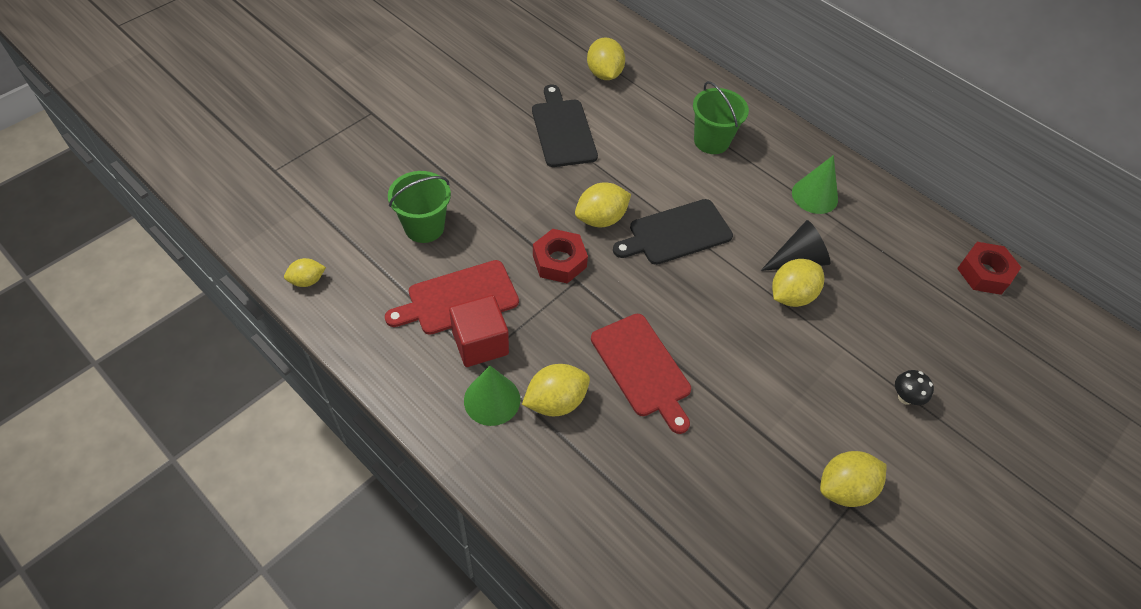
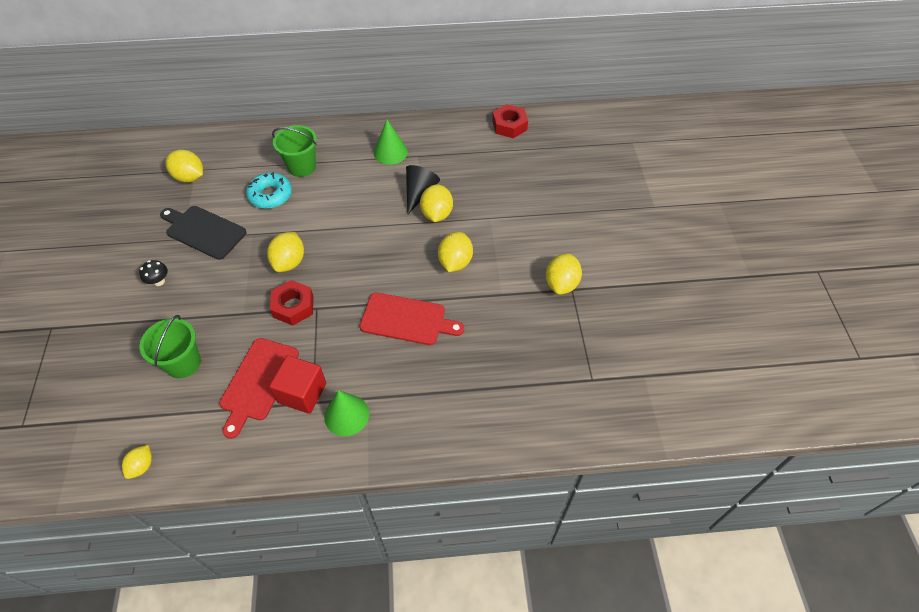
camera: 45 degrees left, 0 degrees up
(555, 401) = (382, 381): yellow lemon -> yellow lemon (455, 262)
(653, 145) = (270, 195): none -> turquoise donut
(676, 233) = (341, 233): black cutting board -> none
(905, 397) = (540, 216): black mushroom -> black mushroom (159, 281)

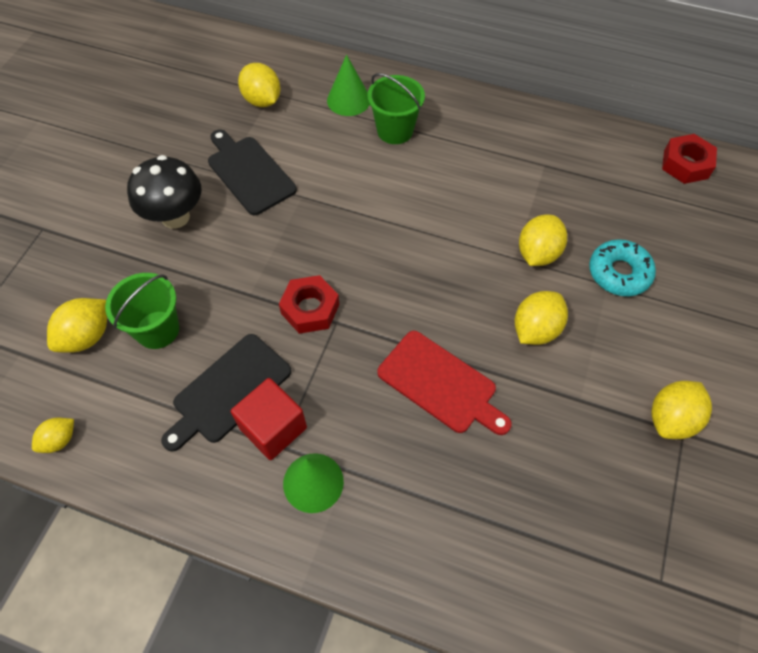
camera: 25 degrees right, 5 degrees up
(159, 281) = (175, 217): black mushroom -> black mushroom, size x2.11
(258, 382) = (229, 391): red cutting board -> black cutting board
(270, 195) = (343, 155): turquoise donut -> turquoise donut (619, 273)
(289, 262) = (329, 249): yellow lemon -> yellow lemon (87, 336)
(390, 152) = (511, 148): green cone -> green cone (348, 100)
(419, 193) = (526, 216): black cone -> none

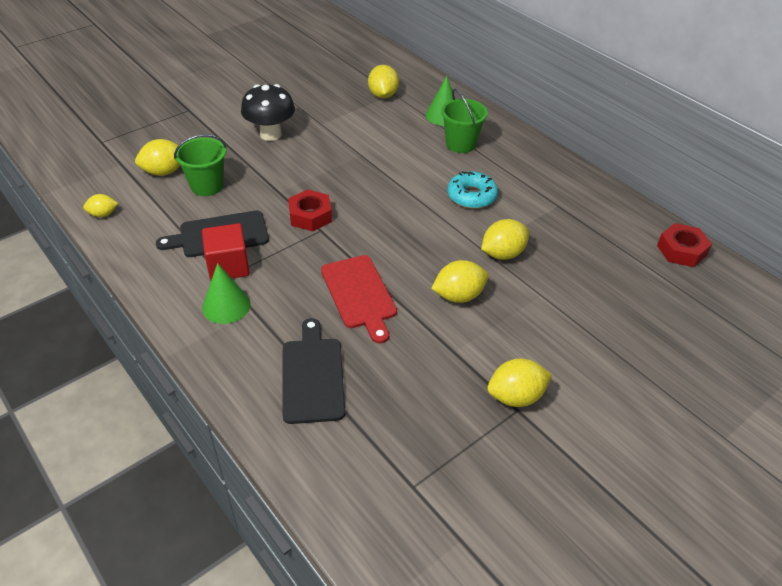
camera: 30 degrees right, 15 degrees down
(249, 173) = (338, 129): black cutting board -> black cutting board (312, 376)
(619, 273) = (557, 292): turquoise donut -> turquoise donut (471, 196)

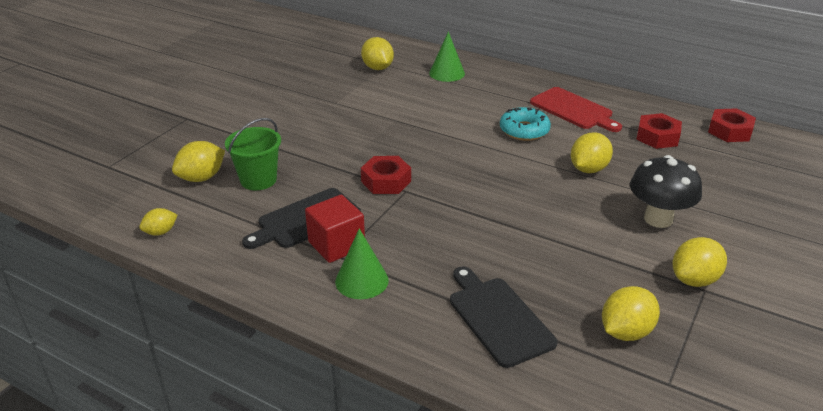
camera: 20 degrees left, 10 degrees down
(270, 134) = (291, 121): black mushroom -> black mushroom (658, 219)
(359, 294) = (487, 235): red cutting board -> red cutting board (573, 110)
(458, 296) = (578, 212): yellow lemon -> yellow lemon (626, 332)
(460, 144) = (481, 92): green bucket -> none
(599, 237) = (657, 137): none -> red nut

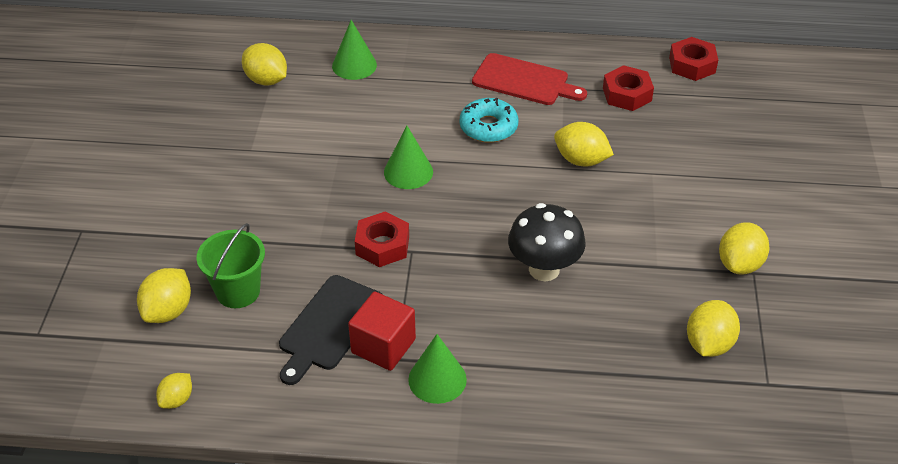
camera: 25 degrees left, 10 degrees up
(440, 142) = (408, 172): none -> green cone
(498, 318) = (591, 372): black cutting board -> none
(588, 169) = (581, 160): yellow lemon -> yellow lemon turned 75 degrees counterclockwise
(658, 219) = (676, 203): black mushroom -> black mushroom (544, 269)

